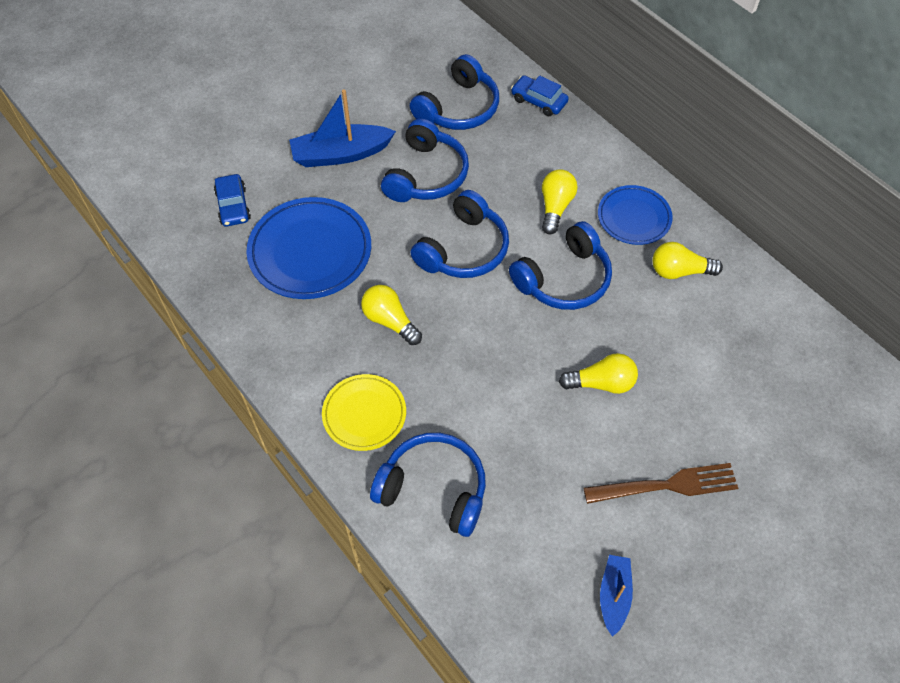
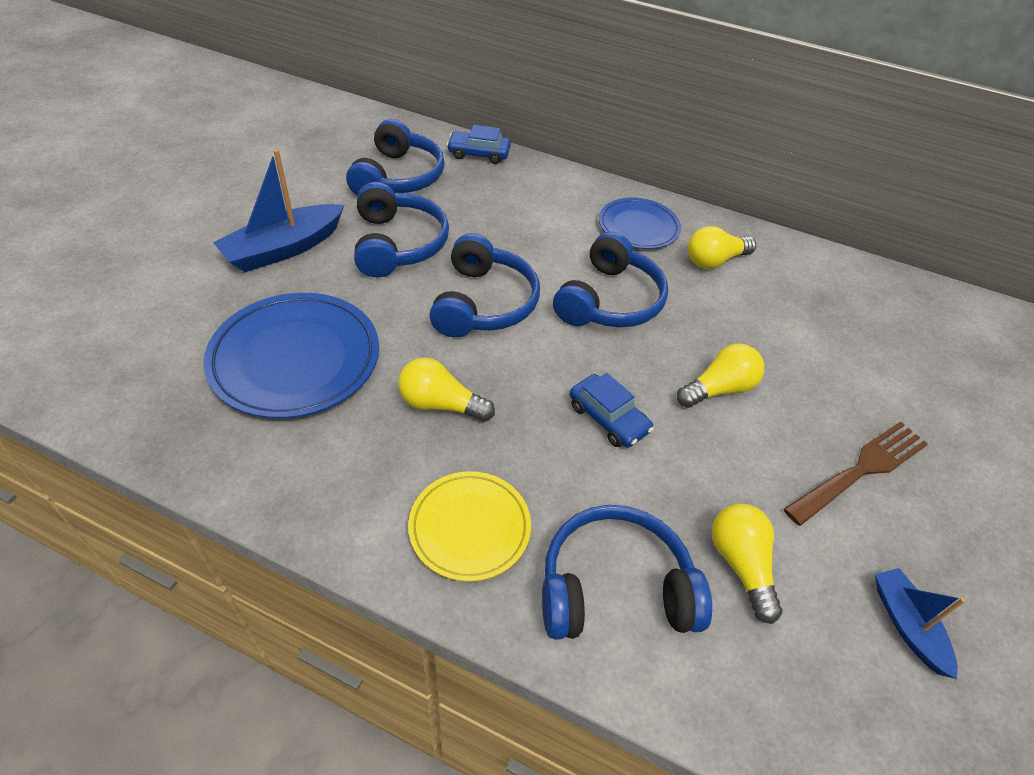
camera: 30 degrees left, 10 degrees down
(233, 206) = (163, 338): blue car -> blue car (608, 418)
(555, 207) = (556, 238): yellow light bulb -> yellow light bulb (740, 564)

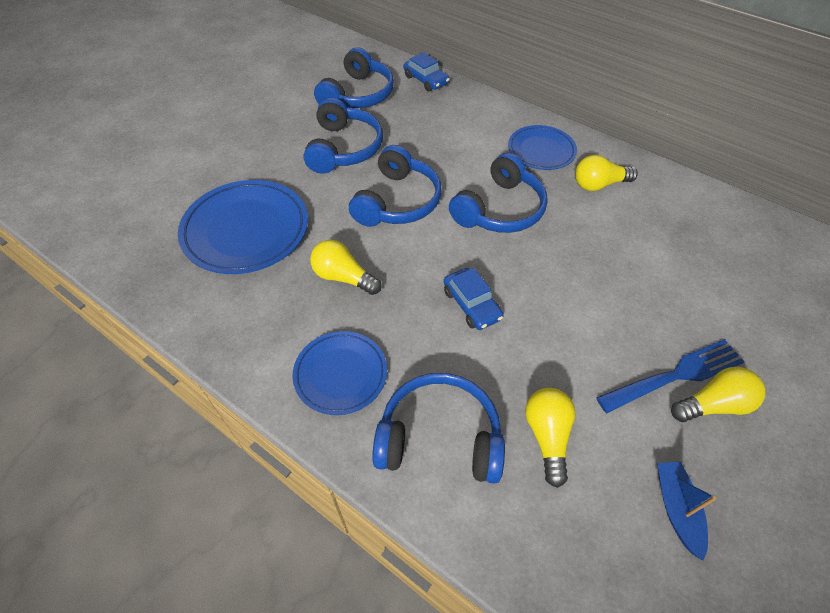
camera: 15 degrees right, 5 degrees up
(284, 249) = (258, 145): blue boat -> none
(470, 527) = (340, 374): yellow plate -> blue plate
(478, 154) = (426, 80): blue car -> blue car turned 150 degrees counterclockwise
(719, 389) = (571, 292): yellow light bulb -> yellow light bulb (713, 404)
(860, 471) = (674, 376): brown fork -> blue fork

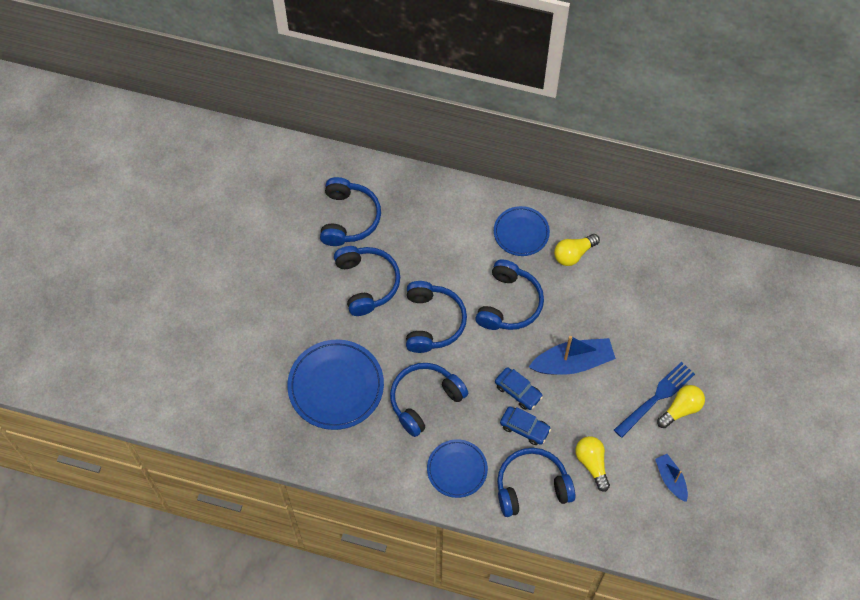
camera: 20 degrees left, 10 degrees up
(343, 277) = (425, 400): yellow light bulb -> blue headphones
(426, 80) = (398, 180): blue car -> blue car (524, 428)
(560, 294) = (573, 362): none -> blue boat

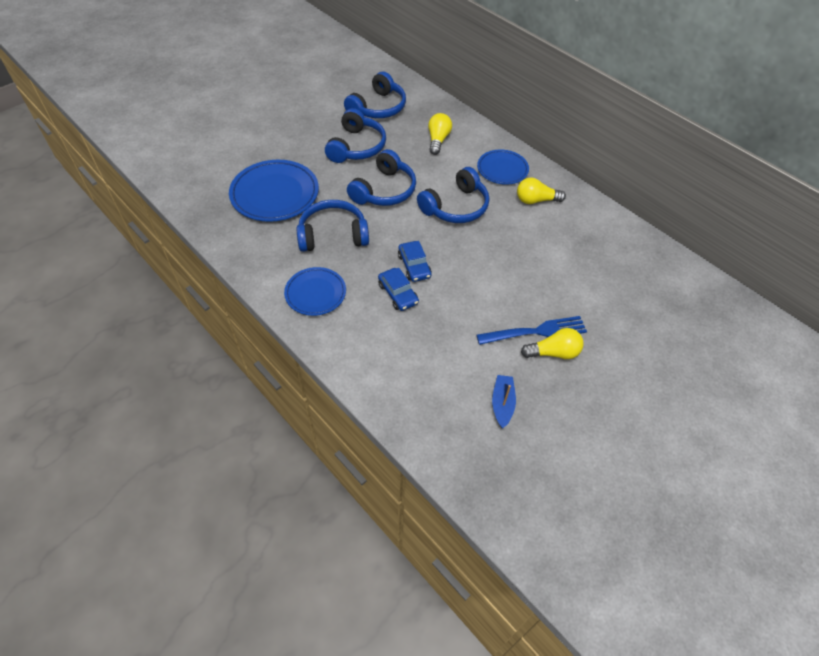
camera: 30 degrees right, 10 degrees down
(532, 486) = (367, 339): blue headphones -> none
(573, 362) = (478, 269): blue boat -> none
(592, 464) = (436, 351): yellow light bulb -> yellow light bulb (438, 140)

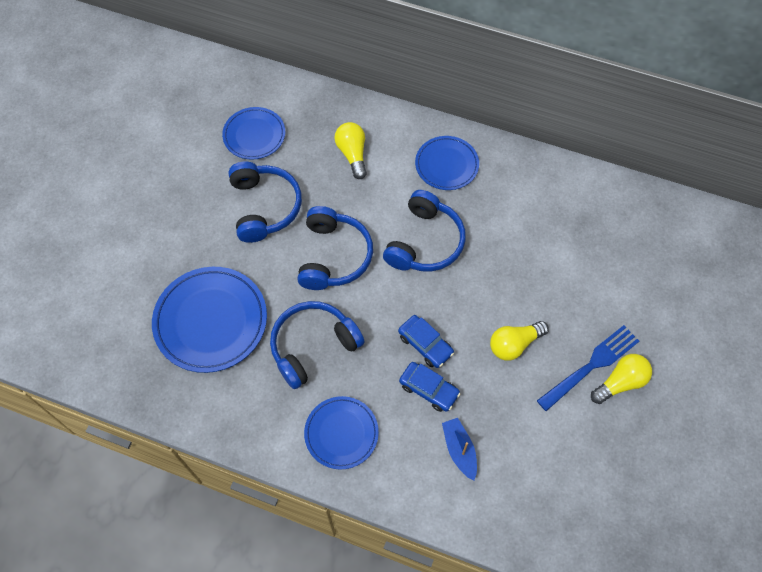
camera: 25 degrees left, 10 degrees up
(378, 107) = (254, 135): blue headphones -> blue plate
(502, 404) = (603, 468): blue boat -> blue boat (459, 450)
(536, 200) = (504, 193): yellow light bulb -> yellow light bulb (514, 344)

